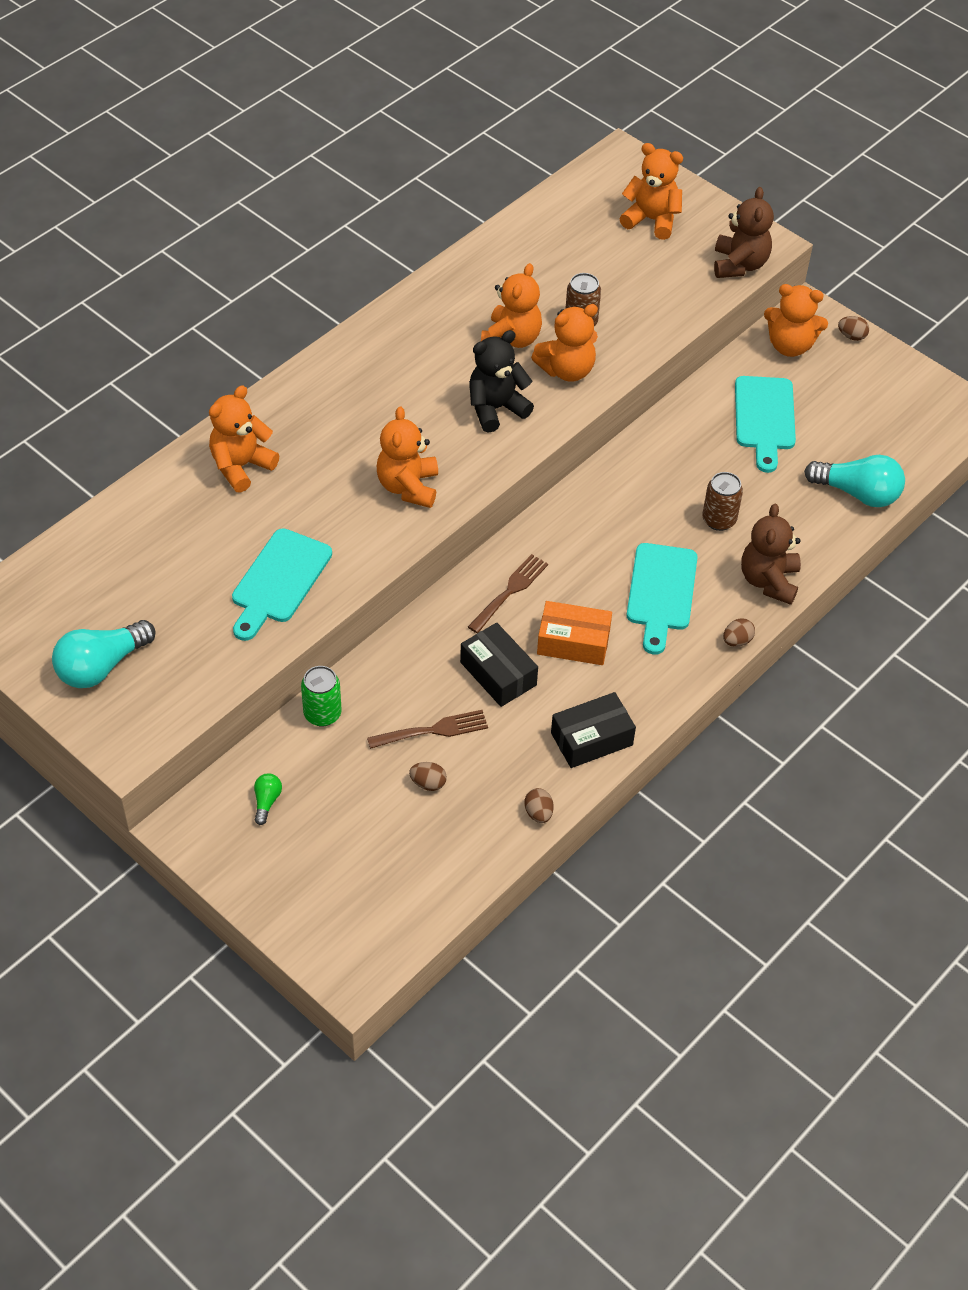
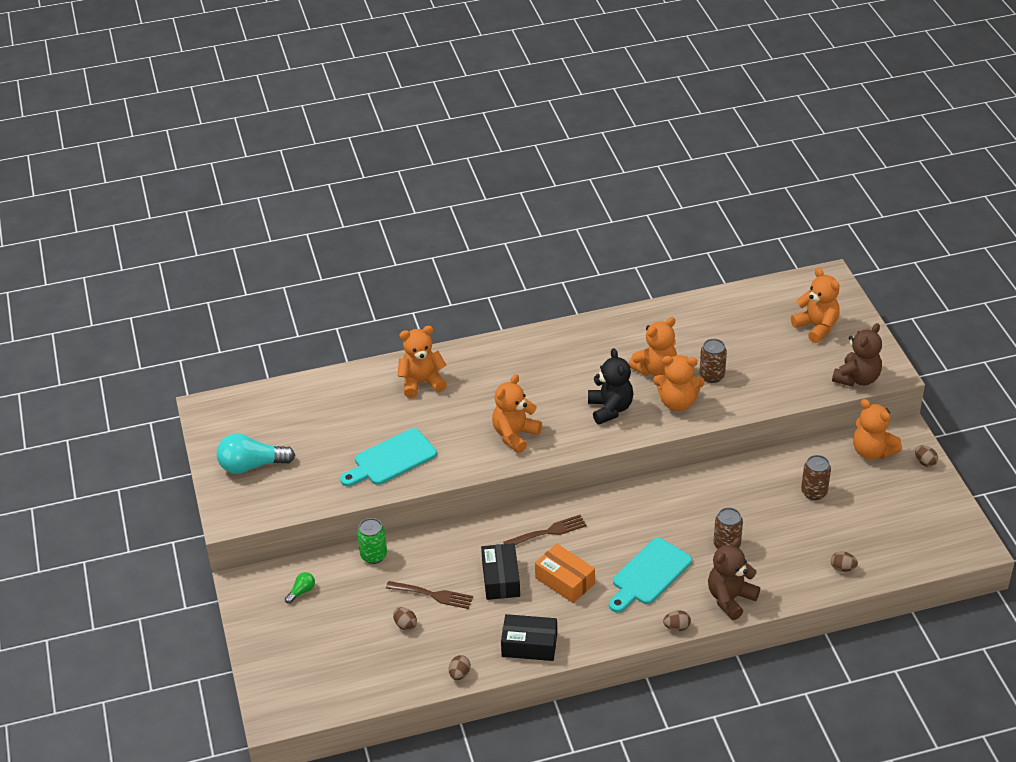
camera: 35 degrees right, 10 degrees down
(496, 409) = (610, 409): black teddy bear -> black teddy bear turned 75 degrees clockwise
(764, 418) = (814, 492): turquoise cutting board -> brown can
(857, 493) = (842, 568): turquoise light bulb -> brown egg

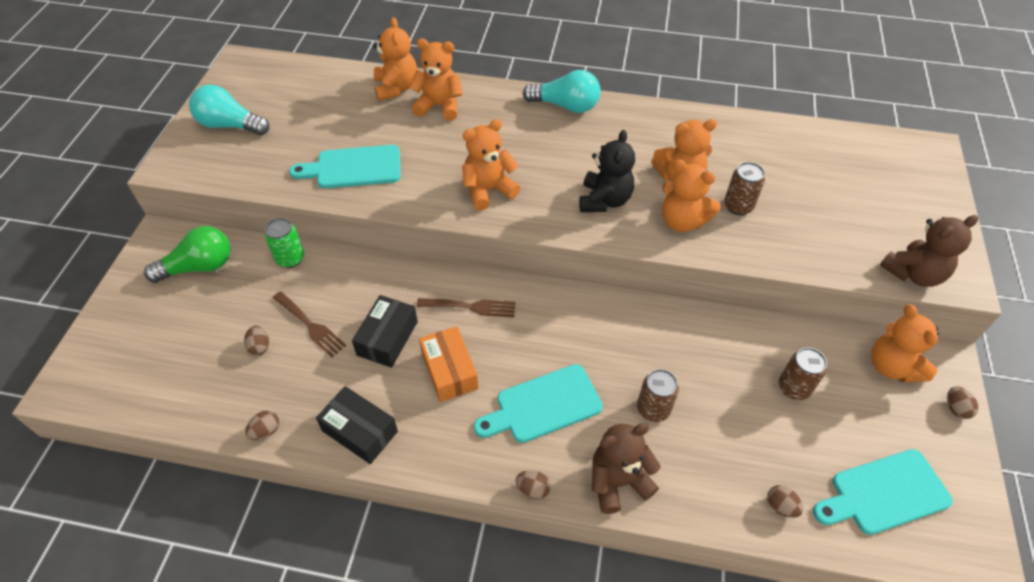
camera: 25 degrees right, 10 degrees up
(301, 592) = (199, 267): green light bulb -> green light bulb, size x2.13
(527, 344) = (565, 106): none -> turquoise light bulb
(816, 327) = (890, 196): orange teddy bear -> orange teddy bear (396, 88)
(903, 533) = (884, 493): none -> turquoise cutting board

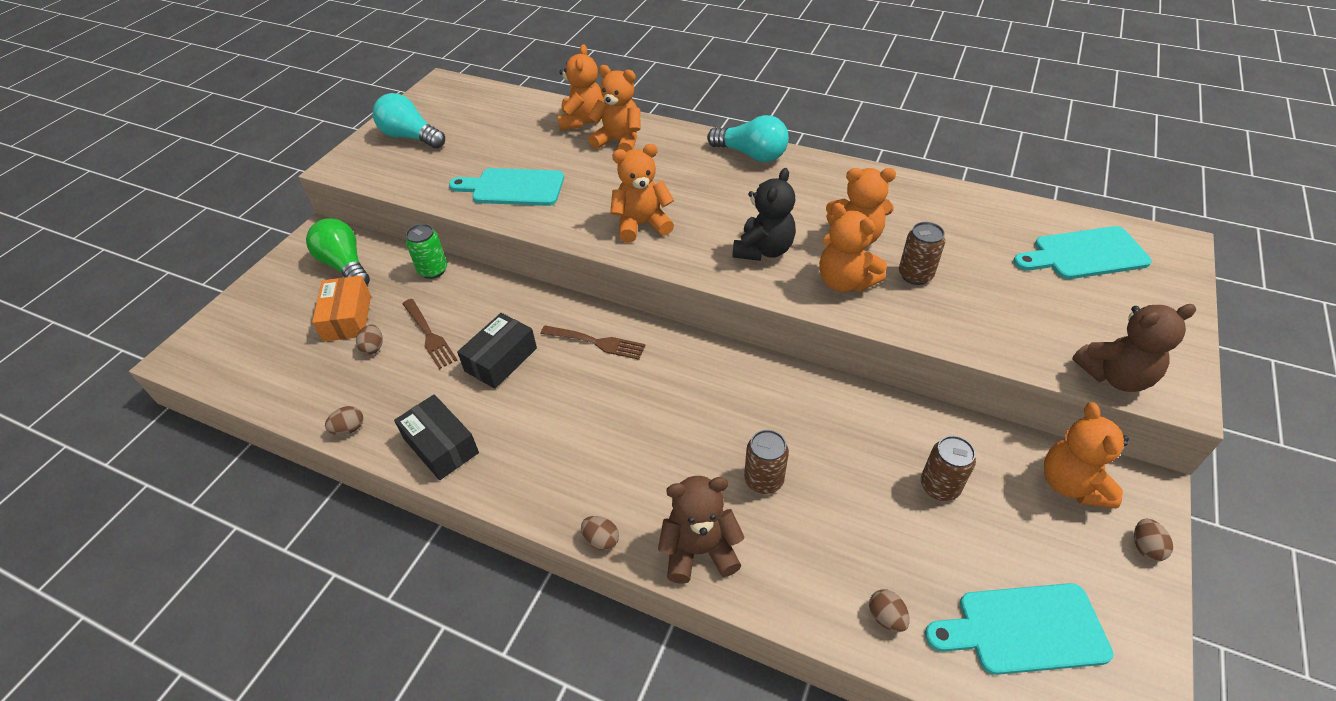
camera: 15 degrees right, 5 degrees down
(199, 267) = (345, 266): green light bulb -> green light bulb turned 120 degrees counterclockwise
(449, 370) = (553, 402): orange box -> orange box (347, 318)
(543, 405) = (641, 454): turquoise cutting board -> turquoise cutting board (1084, 254)

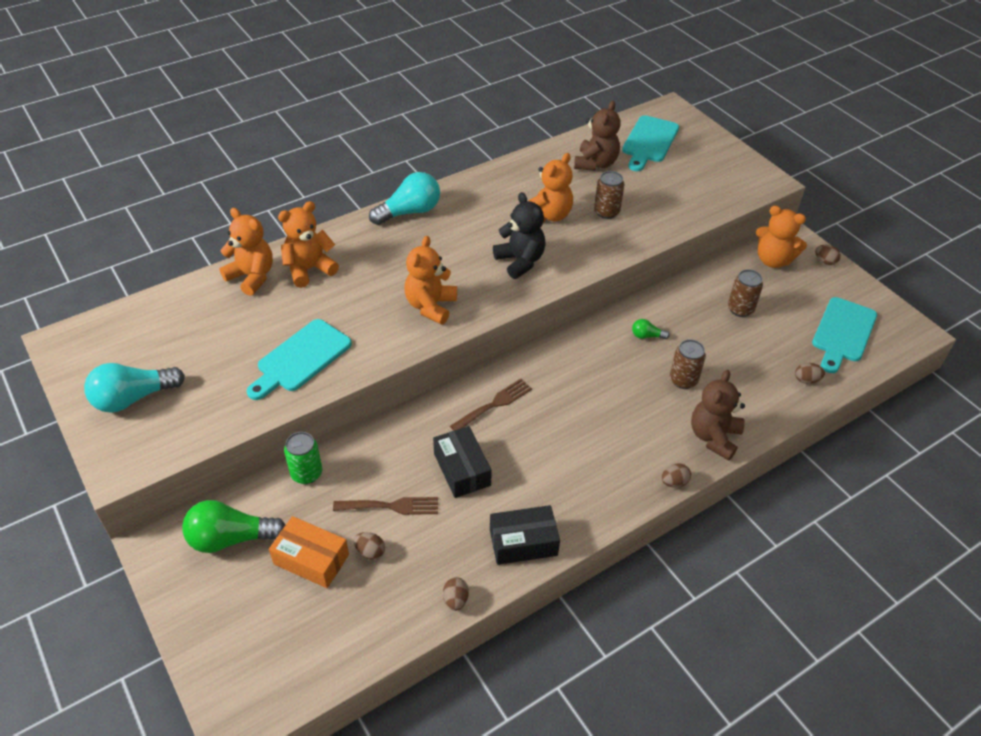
camera: 60 degrees left, 0 degrees up
(801, 415) = (647, 336): none -> green light bulb
(845, 282) = (585, 243): orange teddy bear -> none
(1115, 376) = (743, 192): brown teddy bear -> brown teddy bear (595, 163)

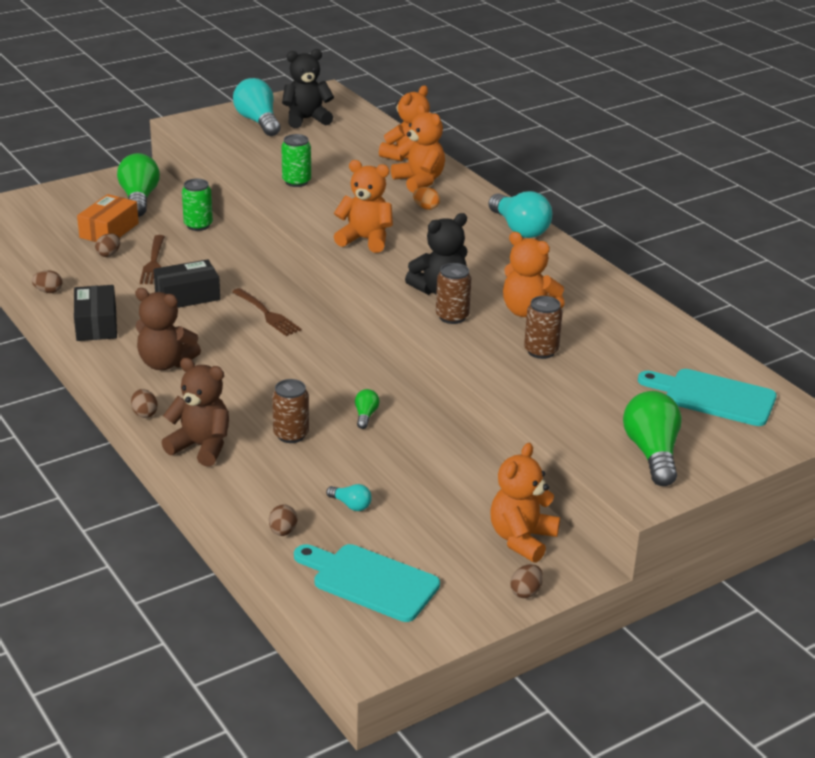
camera: 90 degrees right, 15 degrees down
(137, 355) = (306, 119): none -> black teddy bear
(301, 358) = (296, 182): turquoise cutting board -> green can
(366, 266) = (426, 207): none -> orange egg
(595, 163) = (646, 350): brown teddy bear -> brown teddy bear (165, 363)
(722, 173) = (652, 453): none -> green light bulb
(740, 309) = (415, 494): brown can -> brown can (452, 317)
(763, 343) = (351, 505): none -> turquoise light bulb

